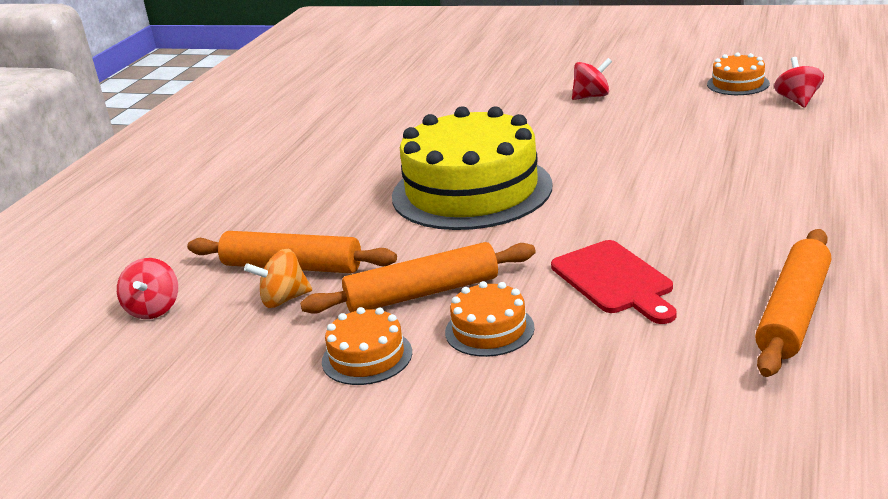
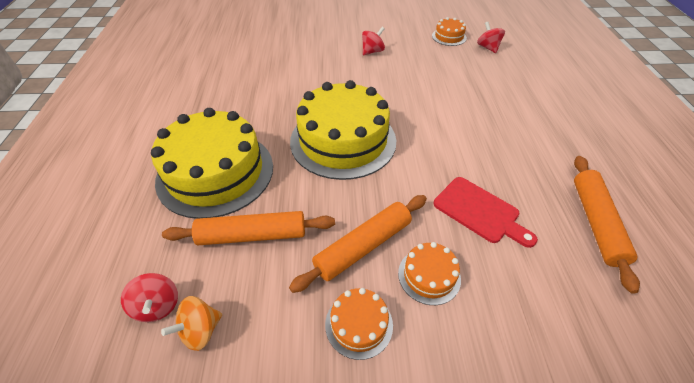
camera: 25 degrees left, 20 degrees up
(283, 206) = (215, 172): none -> yellow cake
(284, 299) = (263, 273): orange spinning top -> orange spinning top (200, 330)

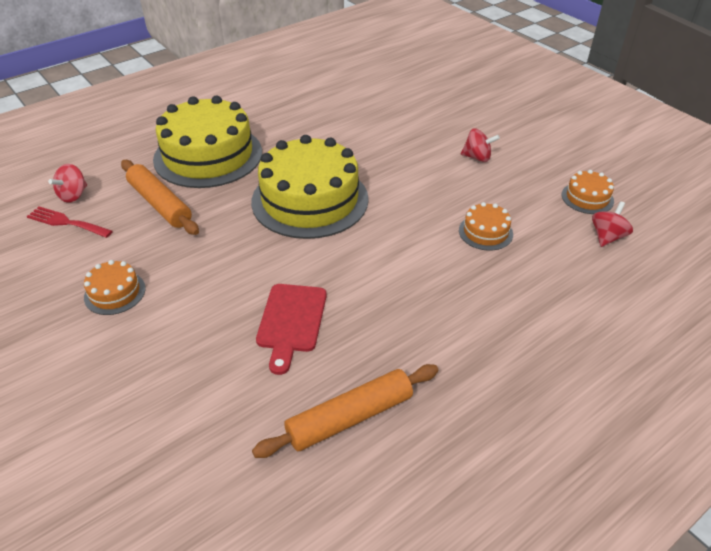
camera: 55 degrees right, 5 degrees down
(200, 330) = (66, 222): orange spinning top -> red fork
(363, 246) = (191, 264): orange rolling pin -> none
(429, 275) = (187, 314): orange cake -> orange cake (485, 232)

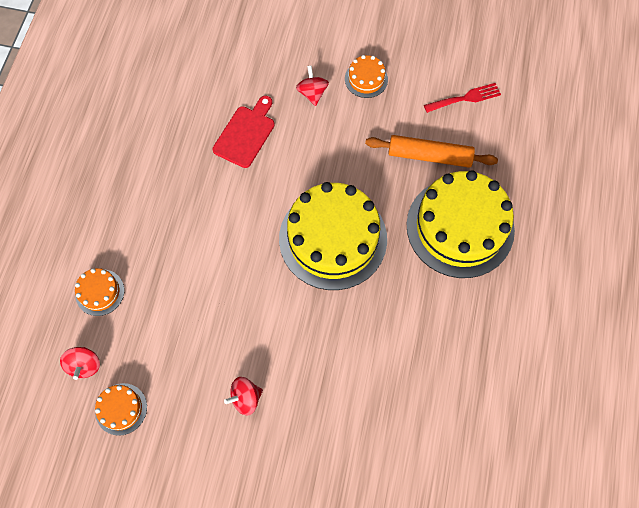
camera: 140 degrees right, 25 degrees up
(73, 195) = (495, 119): red spinning top -> red spinning top (312, 93)
(291, 321) = (246, 134): red cutting board -> red cutting board turned 60 degrees clockwise
(350, 417) = (164, 104): orange rolling pin -> none
(485, 232) = (179, 301): orange cake -> orange cake (100, 292)

